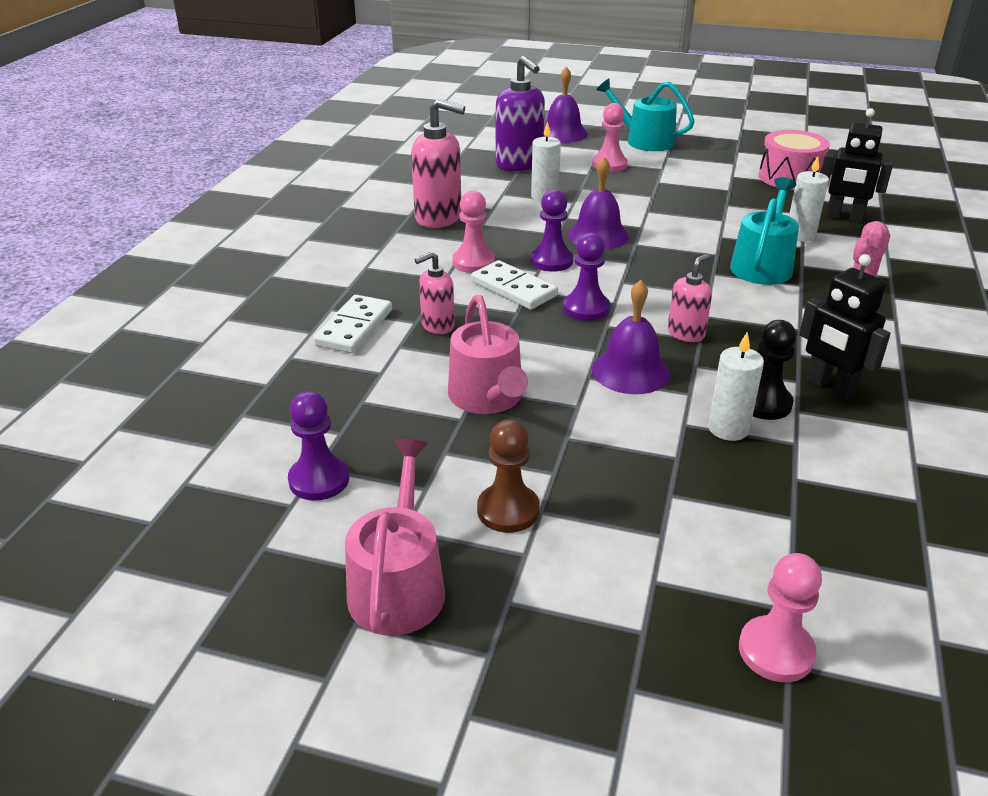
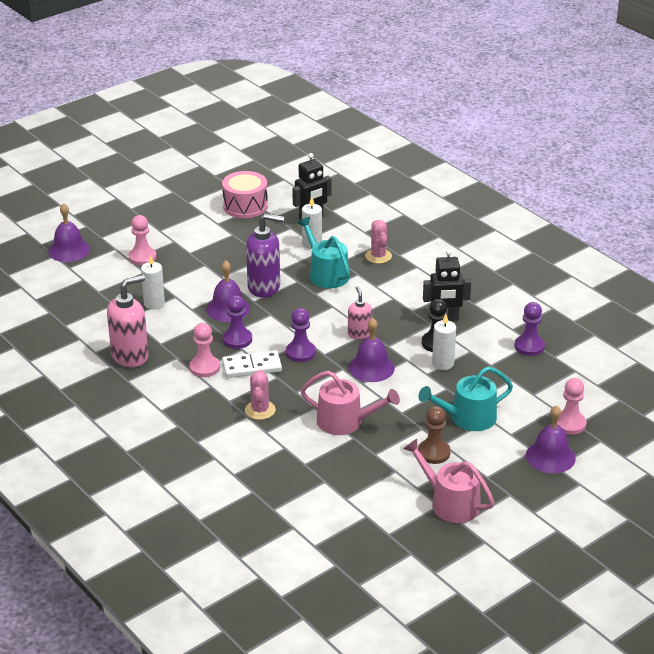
camera: 55 degrees left, 0 degrees up
(319, 480) = (356, 501): purple pawn -> purple pawn (529, 346)
(354, 327) = (228, 440): white domino -> none
(437, 326) = (260, 410): pink soap dispenser -> pink cactus
(519, 164) = (94, 291): purple soap dispenser -> purple soap dispenser (264, 287)
(644, 141) = (126, 226): turquoise watering can -> turquoise watering can (468, 418)
(652, 666) = (550, 456): none -> purple bell

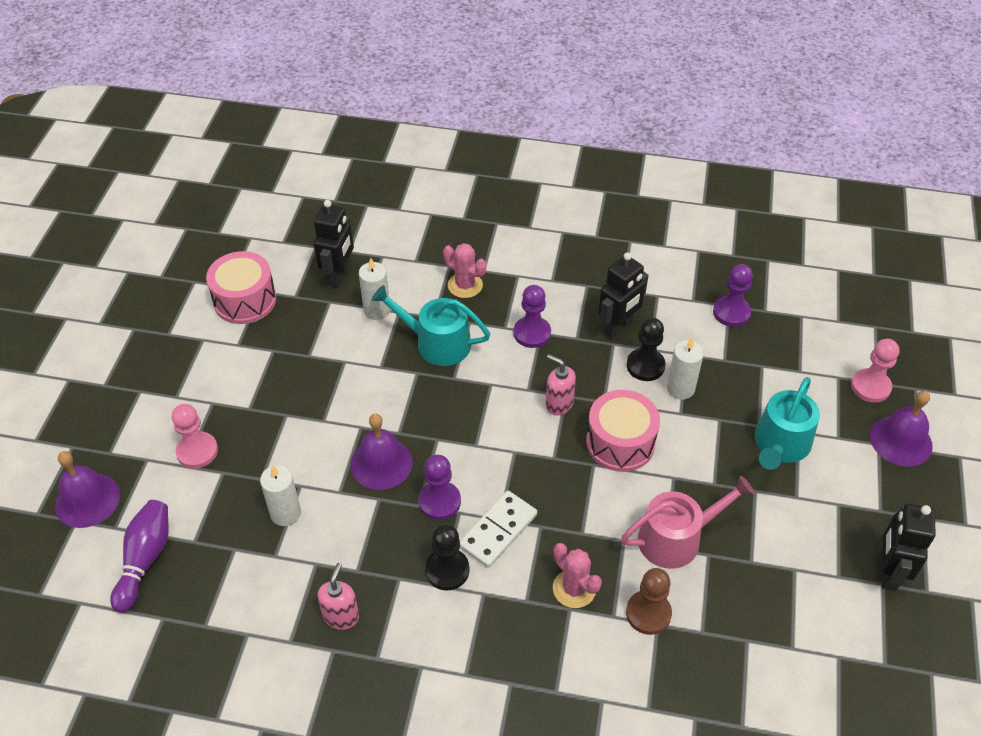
camera: 40 degrees left, 15 degrees up
(67, 286) = (145, 560): none -> purple bowling pin
(130, 356) = (341, 616): pink soap dispenser -> pink soap dispenser, size x0.57
(204, 367) = (447, 570): pink pawn -> black pawn
(264, 287) = (389, 404): purple soap dispenser -> none
(300, 352) = (527, 472): purple pawn -> purple pawn (532, 333)
(371, 367) = (620, 442): purple bell -> pink drum
(434, 453) = (801, 516): brown pawn -> brown pawn (648, 613)
(450, 503) = (888, 572): pink watering can -> black robot

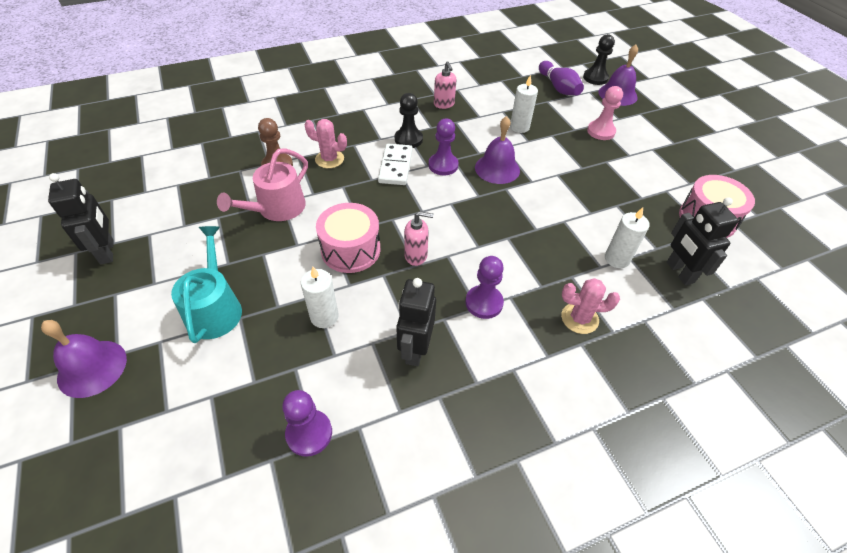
camera: 145 degrees right, 0 degrees up
(436, 343) = (547, 256): turquoise watering can -> none
(645, 366) = (367, 323): black pawn -> black pawn (595, 78)
(870, 387) = (127, 416): pink pawn -> none

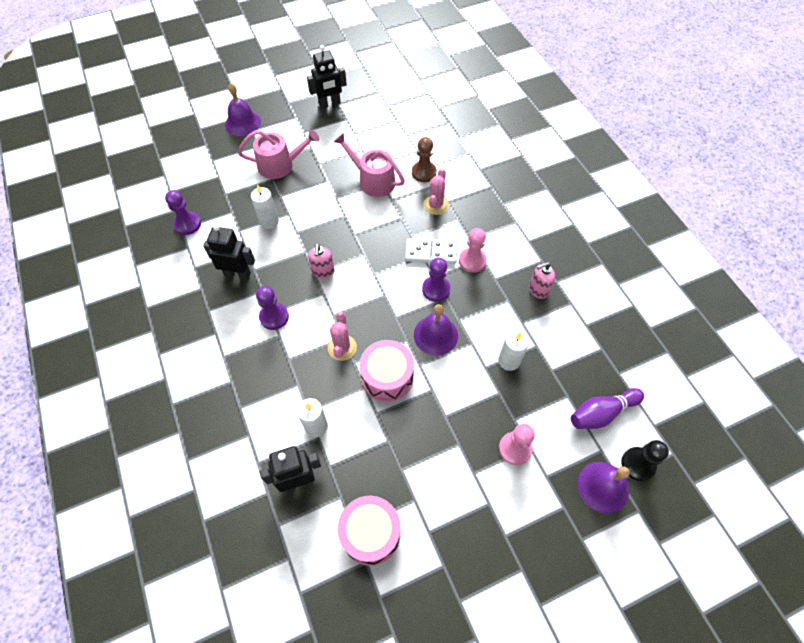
camera: 90 degrees right, 10 degrees up
(215, 308) = (280, 165): turquoise watering can -> pink watering can
(350, 250) = (330, 230): pink drum -> pink drum (387, 377)
(408, 139) = (472, 261): black pawn -> pink pawn
(579, 318) = (254, 384): pink cactus -> pink cactus (342, 348)

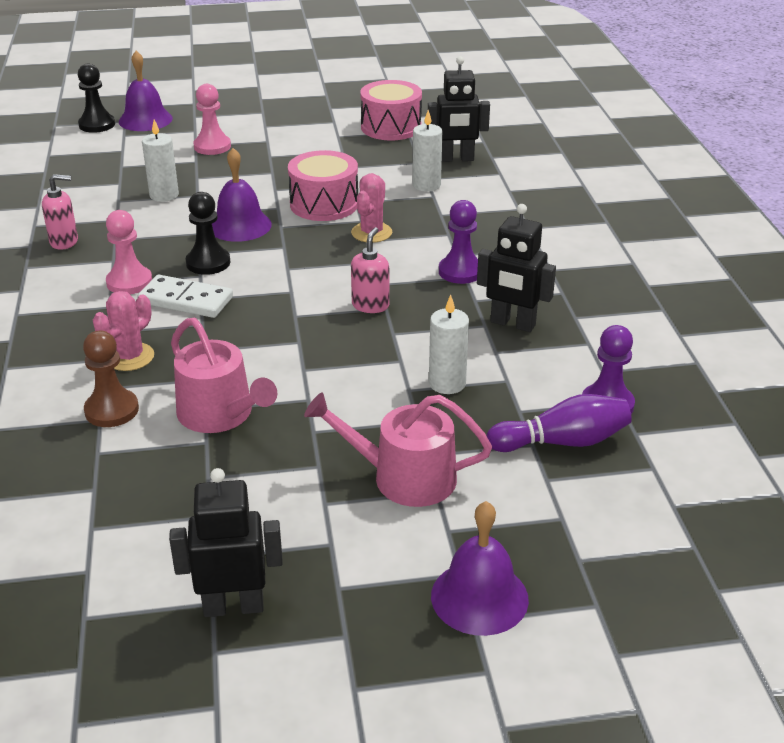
camera: 165 degrees left, 25 degrees down
(436, 289) = (208, 263): purple pawn -> black pawn
(601, 413) = (97, 152): purple bowling pin -> purple bowling pin (562, 442)

